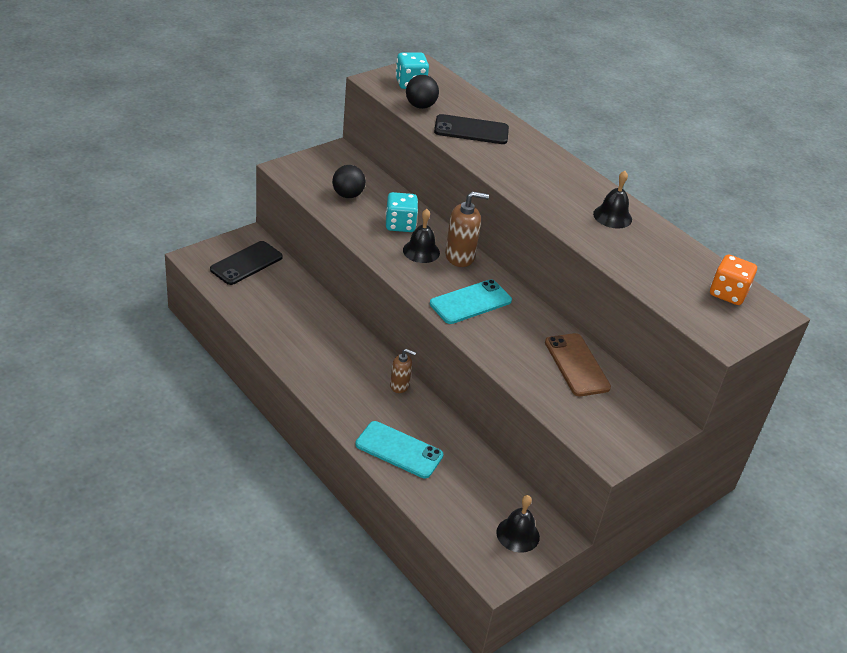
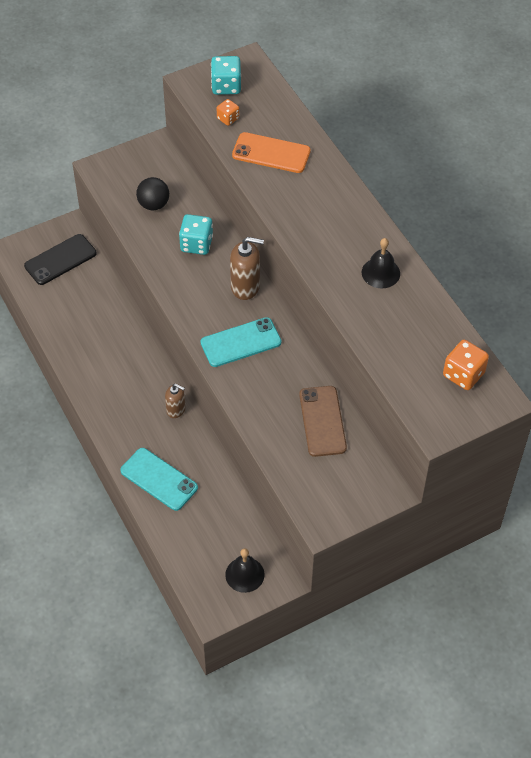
camera: 15 degrees right, 15 degrees up
(420, 106) = (228, 118): black ball -> orange dice
(421, 251) = (209, 278): black bell -> none
(471, 130) = (271, 153): black phone -> orange phone

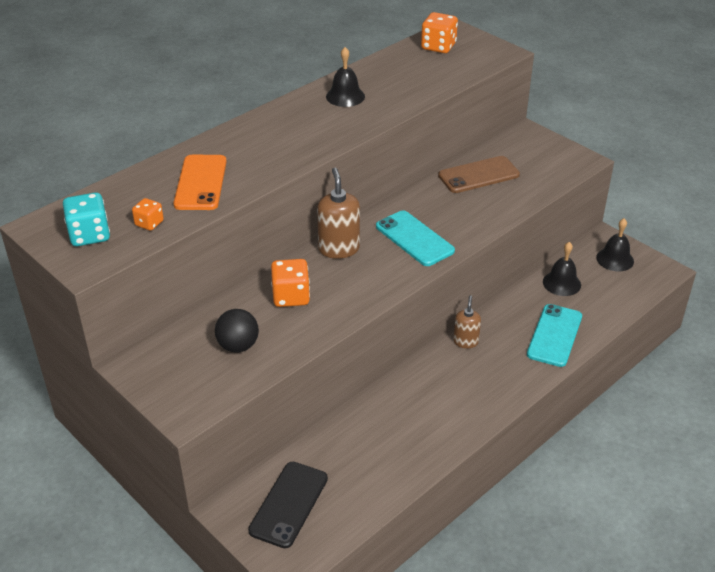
camera: 105 degrees left, 15 degrees down
(60, 260) = (288, 504): black phone -> black phone turned 75 degrees clockwise
(196, 244) = (291, 296): turquoise dice -> orange dice
(225, 512) = (561, 283): none -> black bell

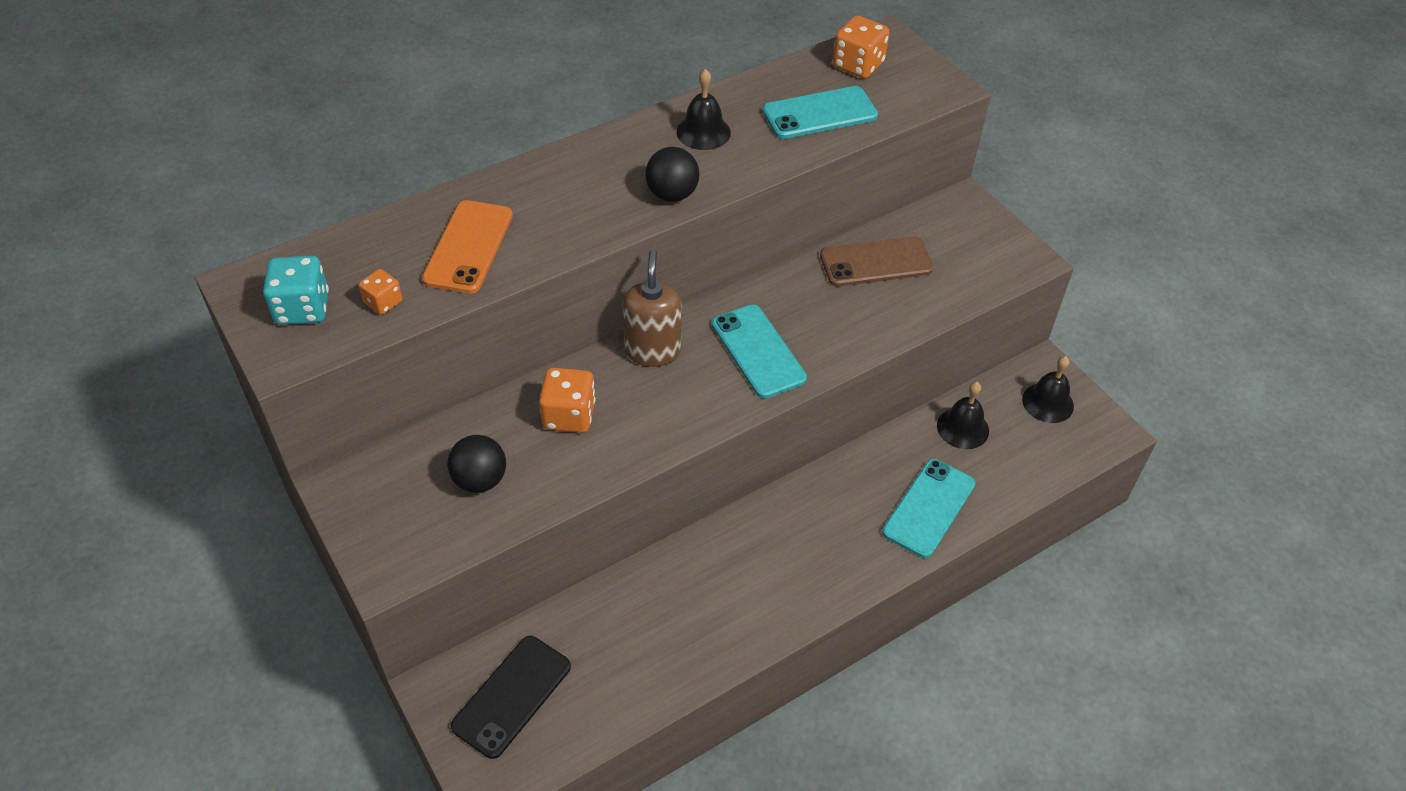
camera: 10 degrees right, 10 degrees up
(336, 134) = (672, 194): none -> black ball
(422, 76) = (819, 113): none -> turquoise phone
(465, 342) = (806, 496): brown soap dispenser -> none

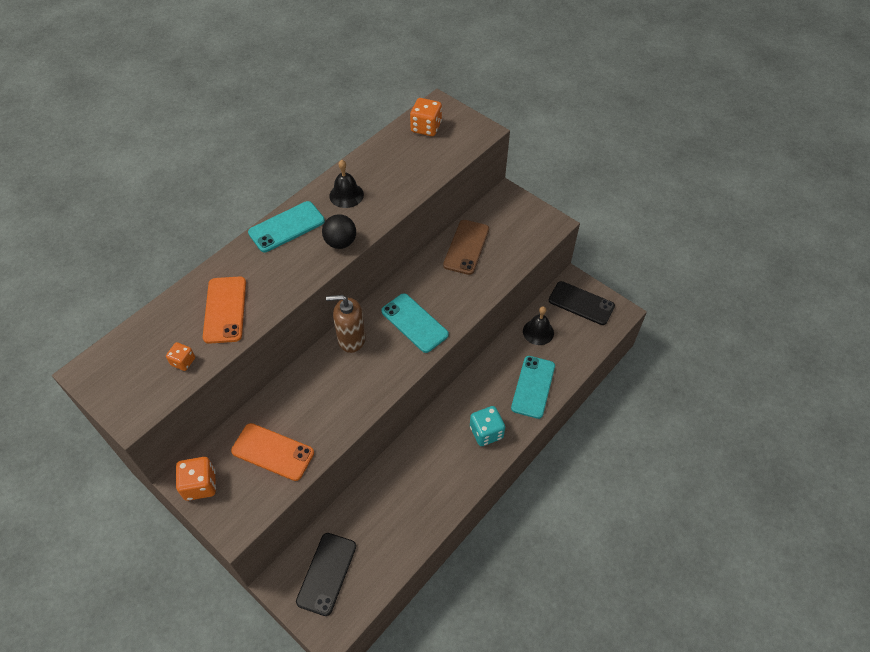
camera: 15 degrees left, 5 degrees up
(302, 308) = (132, 379): turquoise dice -> turquoise dice (486, 432)
(480, 480) = (272, 452): black ball -> orange phone
(569, 415) = (313, 395): orange dice -> orange dice (200, 485)
(653, 351) = (351, 339): brown soap dispenser -> brown soap dispenser turned 75 degrees counterclockwise
(819, 113) = (413, 166): turquoise phone -> turquoise phone (286, 227)
(876, 262) = (466, 247): brown phone -> brown phone turned 45 degrees counterclockwise
(1048, 402) = (581, 303): black bell -> black phone

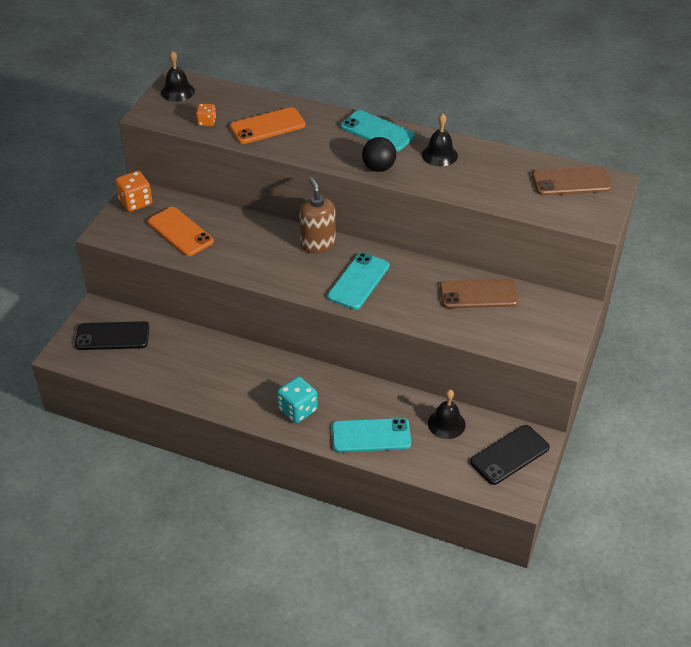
camera: 70 degrees right, 10 degrees down
(108, 376) = (177, 91): none -> black bell
(272, 452) = (180, 232): orange phone -> orange phone turned 45 degrees counterclockwise
(426, 127) = (571, 182): orange dice -> brown phone
(581, 303) = (509, 455): black phone -> black phone turned 45 degrees clockwise

